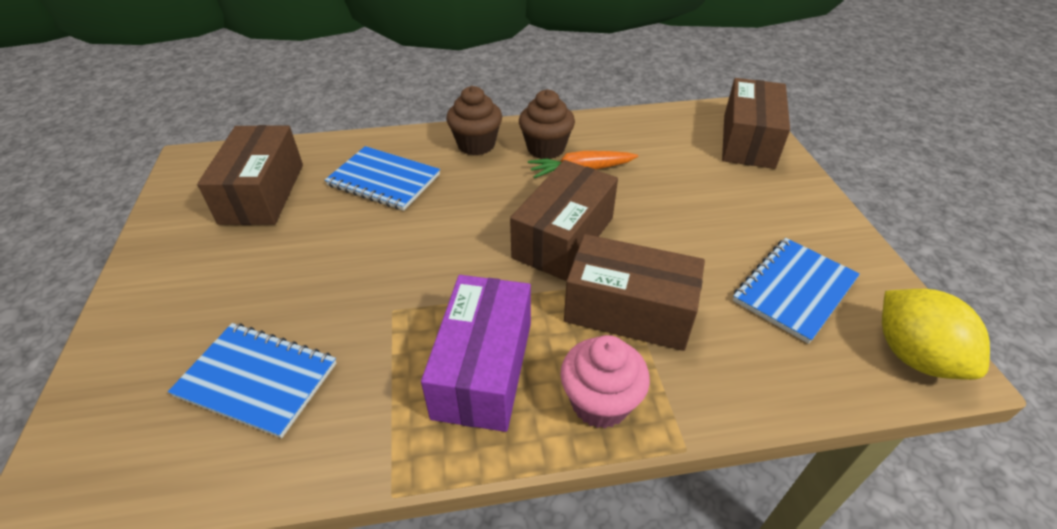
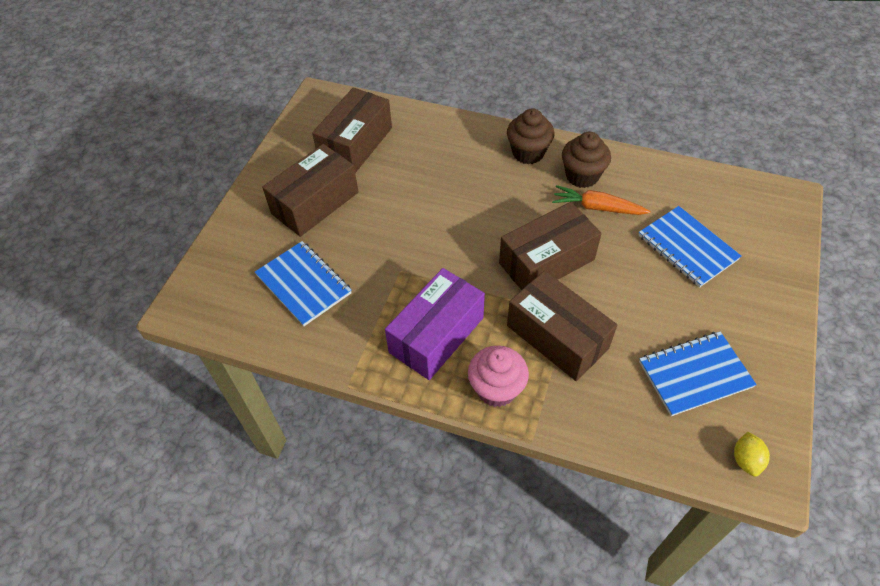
camera: 30 degrees right, 10 degrees up
(384, 180) = (442, 162): blue notebook -> blue notebook (687, 248)
(748, 141) = (768, 230): brown box -> brown box (315, 203)
(913, 356) = (746, 460): yellow lemon -> yellow lemon, size x0.52

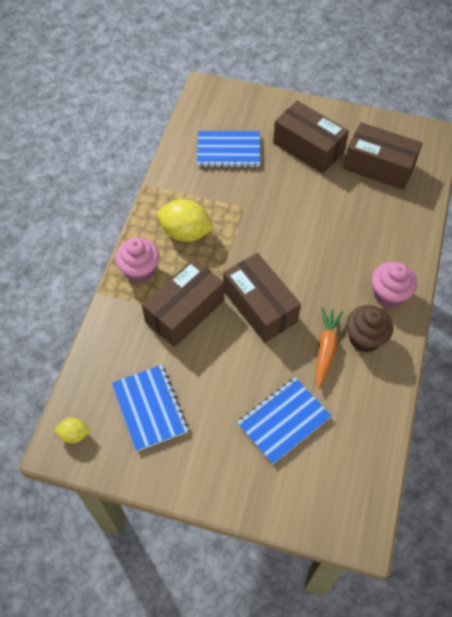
camera: 85 degrees right, 5 degrees up
(303, 284) = (228, 150): blue notebook -> blue notebook turned 45 degrees clockwise
(436, 335) = (185, 233): purple box -> yellow lemon
(528, 153) = (389, 295): brown cupcake -> pink cupcake

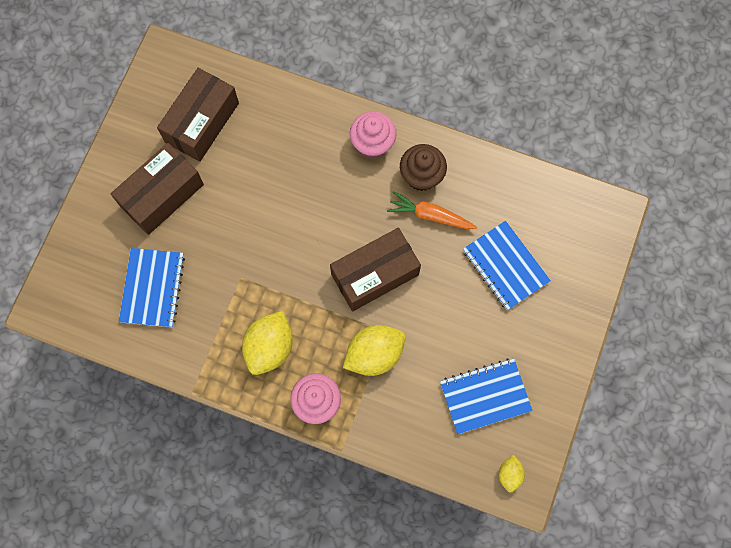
camera: 85 degrees left, 15 degrees up
(185, 311) = (374, 354): brown box -> yellow lemon

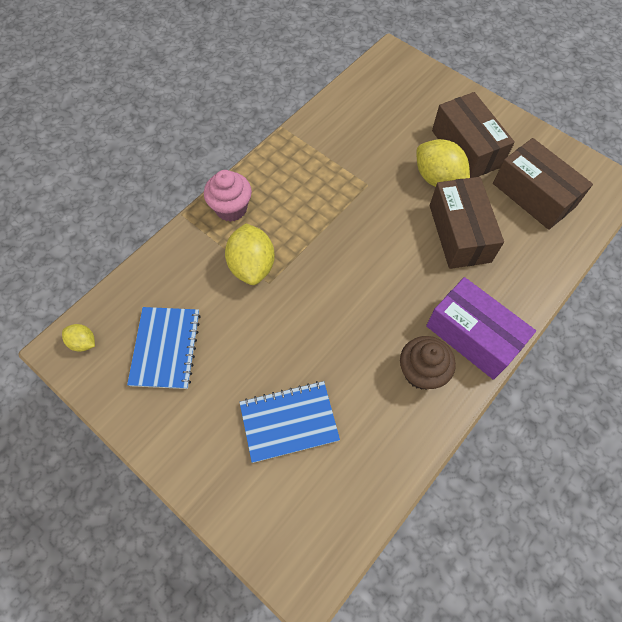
camera: 110 degrees right, 10 degrees down
(152, 288) = (382, 122): blue notebook -> none
(270, 347) = (295, 188): yellow lemon -> yellow lemon (438, 178)
(372, 144) = (473, 336): pink cupcake -> purple box
(375, 274) = (329, 291): brown box -> brown box (459, 233)
(430, 215) = (373, 365): orange carrot -> none

